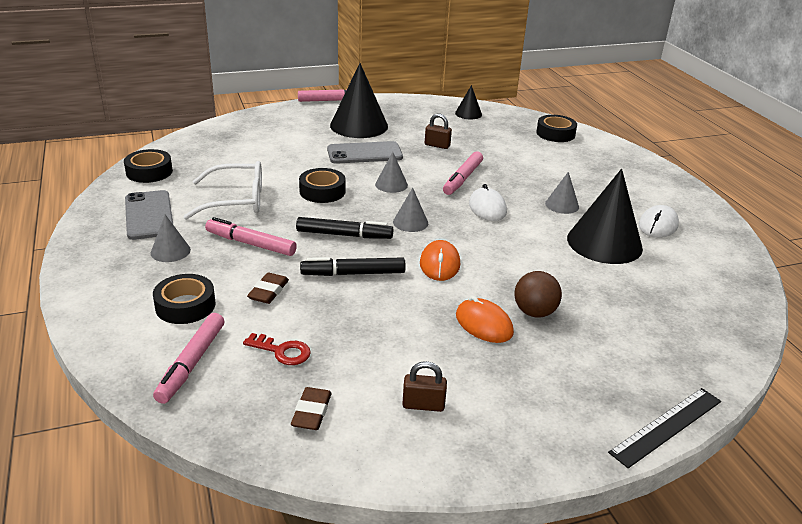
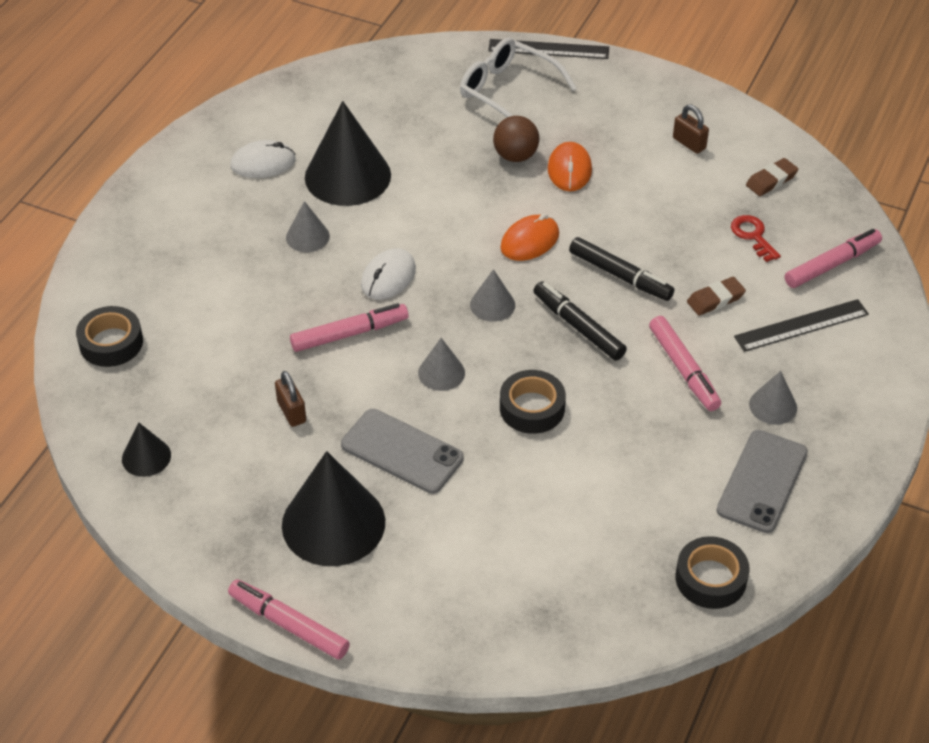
camera: 135 degrees left, 15 degrees up
(185, 305) = (801, 325): black tape -> black ruler
(236, 200) = (644, 450): white glasses -> white glasses (508, 91)

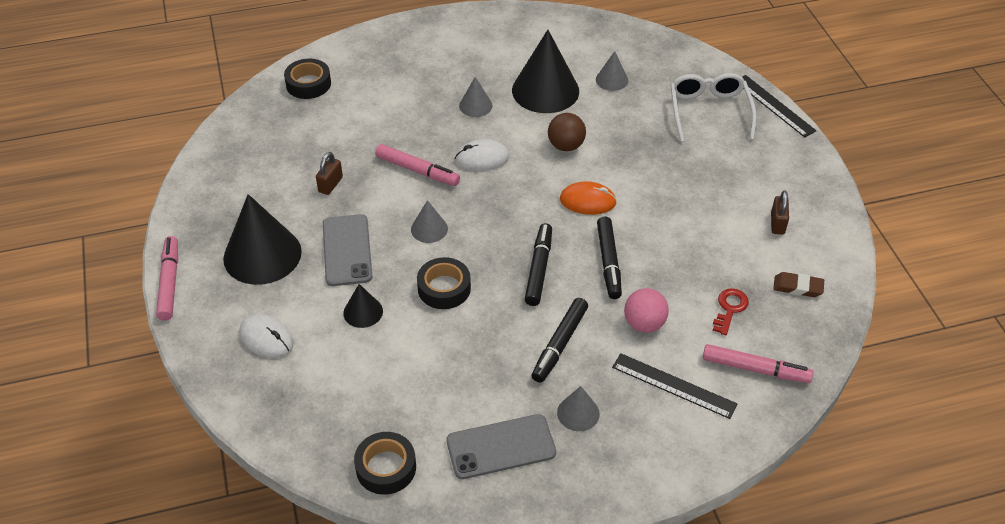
camera: 50 degrees right, 0 degrees up
(146, 457) = (239, 149): black cone -> black cone (363, 312)
(263, 163) = (513, 52): white mouse -> white mouse (266, 338)
(492, 304) = (512, 217): grey cone -> grey cone (612, 80)
(515, 156) = (655, 149): brown ball -> brown ball (566, 146)
(569, 170) = (675, 181): orange mouse -> none
(683, 369) = (559, 344): pink marker -> black marker
(715, 299) = (644, 324): brown eraser -> pink ball

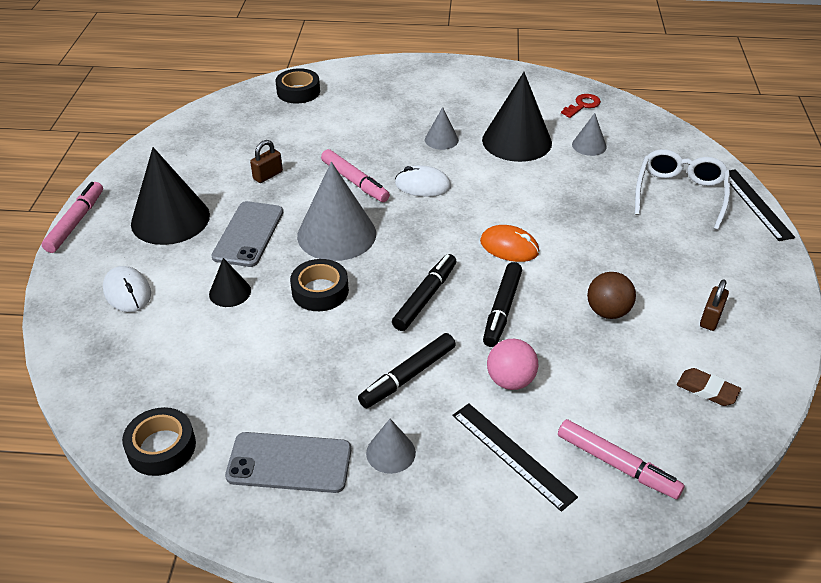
camera: 20 degrees right, 5 degrees down
(429, 229) = (336, 234): grey cone -> grey cone, size x2.05
(566, 146) = (512, 192): brown ball -> brown ball (607, 311)
(729, 309) = (615, 391): red key -> red key (582, 105)

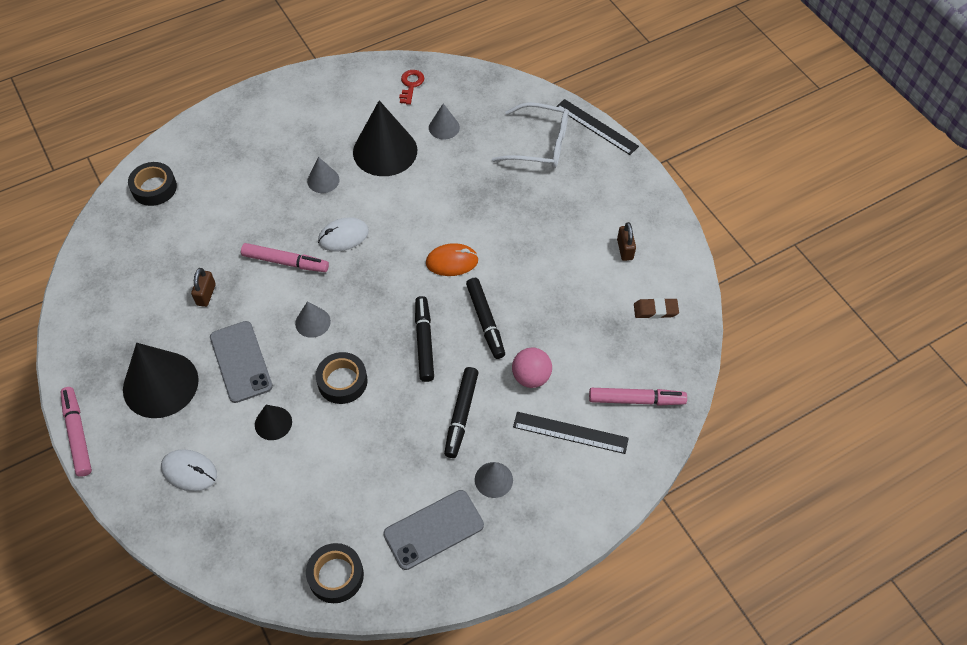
camera: 35 degrees left, 15 degrees up
(336, 234) = (313, 322): grey cone -> grey cone, size x0.49
(607, 311) = (556, 282): brown ball -> none
(680, 194) = (540, 144): white glasses -> white glasses turned 120 degrees clockwise

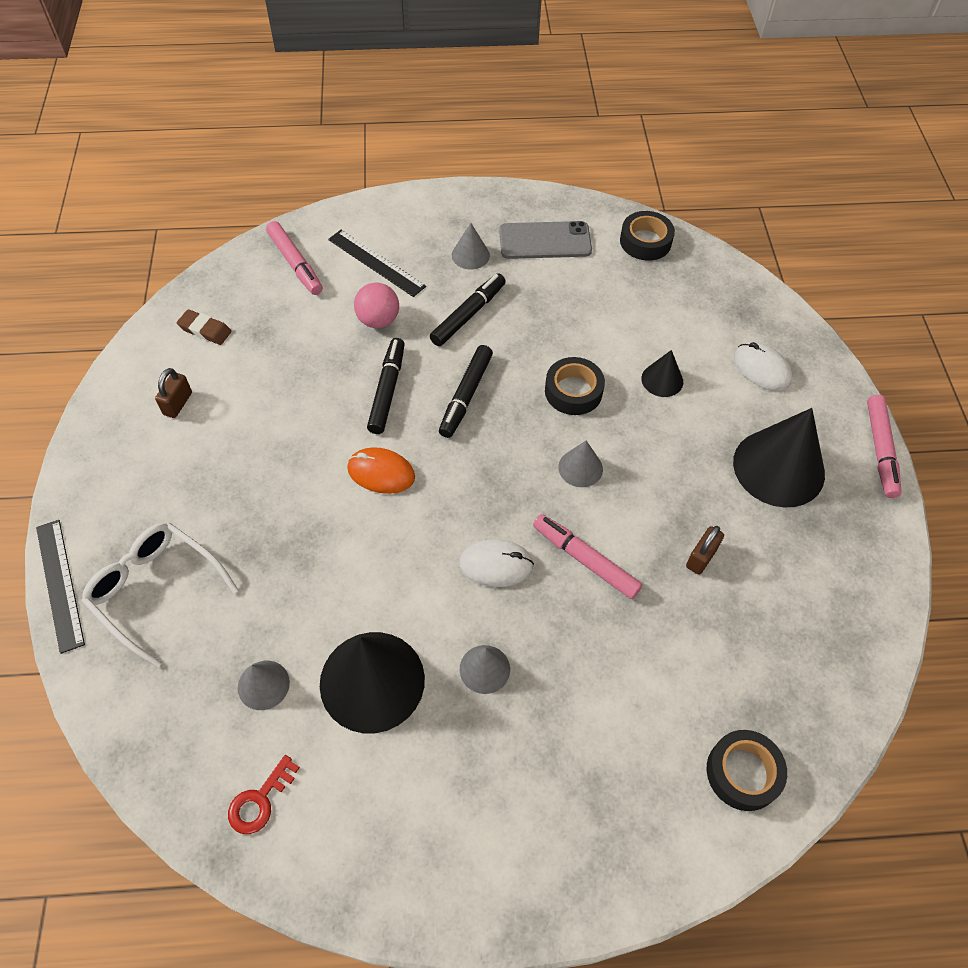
camera: 155 degrees left, 0 degrees up
(241, 361) = (679, 456): grey phone -> none
(636, 400) = (295, 264): pink marker -> pink marker turned 150 degrees counterclockwise

